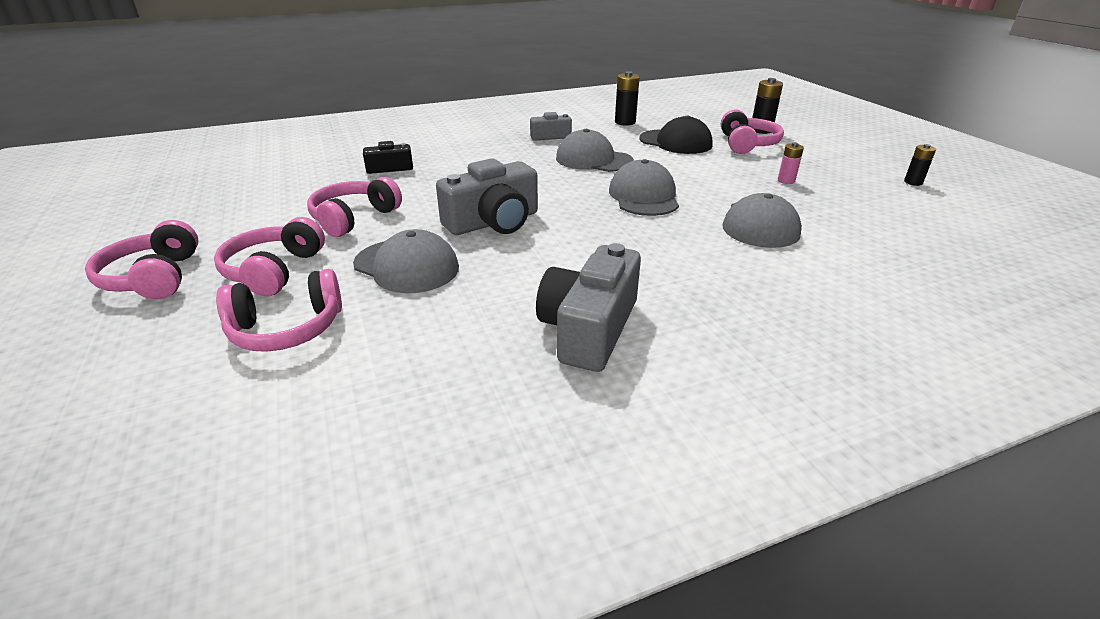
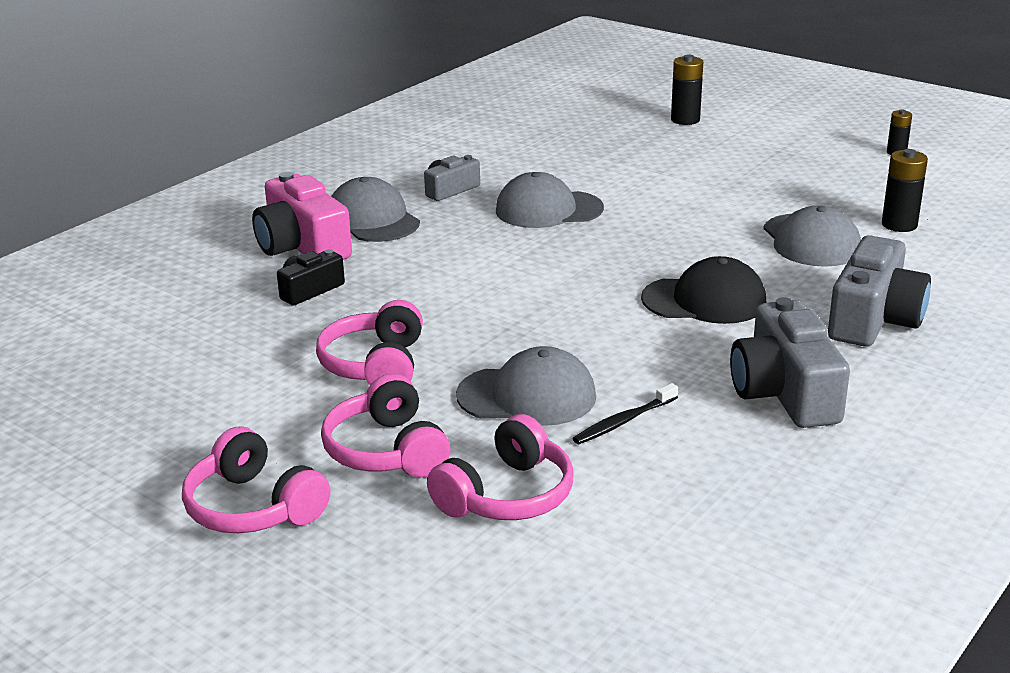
camera: 30 degrees left, 5 degrees down
(424, 145) = (302, 246): none -> pink camera
(440, 306) = (624, 421): none -> black toothbrush
(493, 222) = (546, 320): grey camera -> grey camera (873, 319)
(625, 122) = (515, 145): black battery -> black battery (899, 225)
(643, 196) = (663, 242): grey cap -> grey cap (372, 220)
(675, 142) = (611, 161): black cap -> black cap (704, 300)
(746, 144) = (691, 144): pink headphones -> none
(786, 181) = (781, 182): pink battery -> none

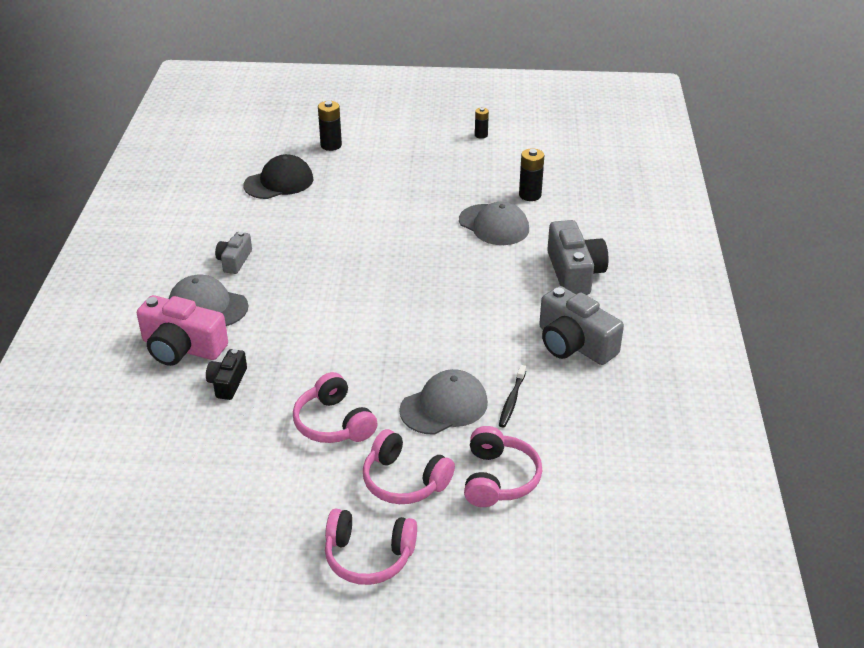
camera: 35 degrees left, 10 degrees up
(548, 210) = (317, 255): grey cap -> none
(704, 300) = (476, 294): black cap -> black cap (279, 182)

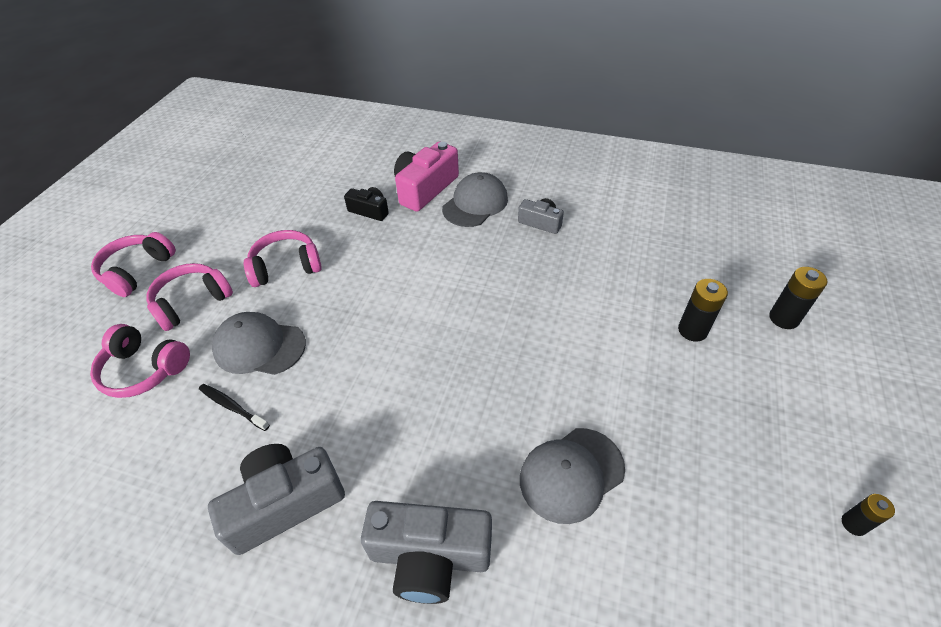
camera: 105 degrees right, 10 degrees up
(279, 182) = (688, 263): black cap -> none
(444, 406) = (259, 346): grey cap -> grey cap turned 120 degrees clockwise
(530, 195) = (652, 553): black battery -> black battery (692, 330)

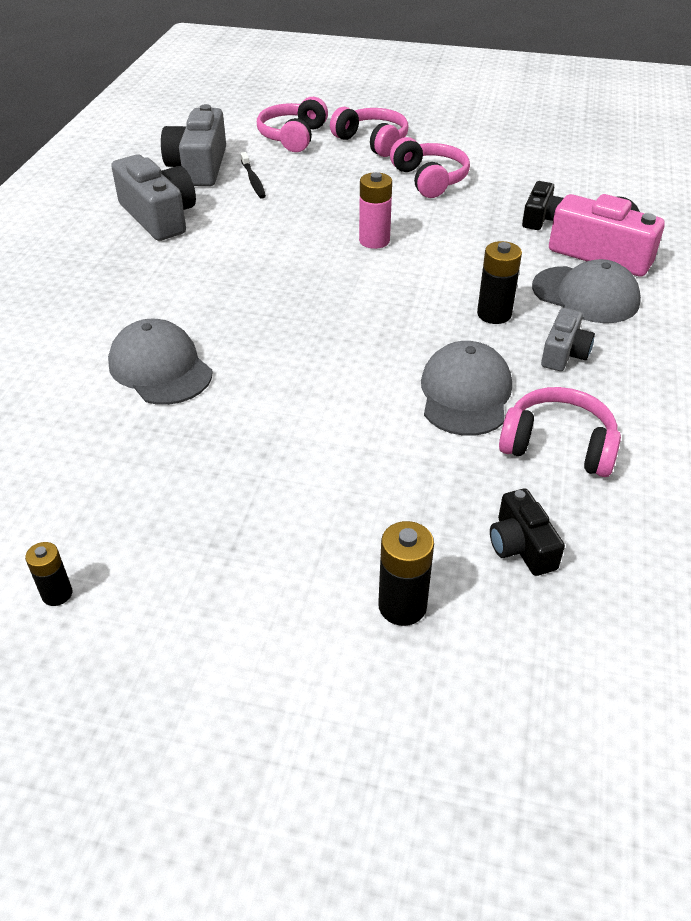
camera: 85 degrees right, 5 degrees down
(137, 271) = (408, 111): pink headphones -> pink headphones (558, 446)
(232, 407) = (253, 180): black toothbrush -> black toothbrush turned 135 degrees clockwise
(259, 346) = (320, 182): grey cap -> grey cap (465, 394)
(381, 310) = (374, 241): none -> pink battery
(429, 556) = (98, 287): grey camera -> grey camera (199, 167)
(692, 330) = (366, 489): black battery -> black battery (494, 314)
(720, 263) = (521, 546): none -> black camera

